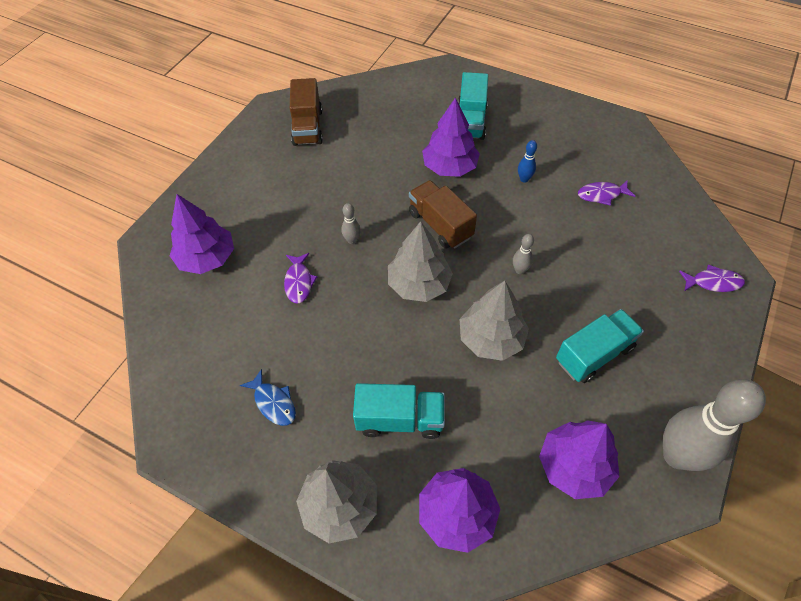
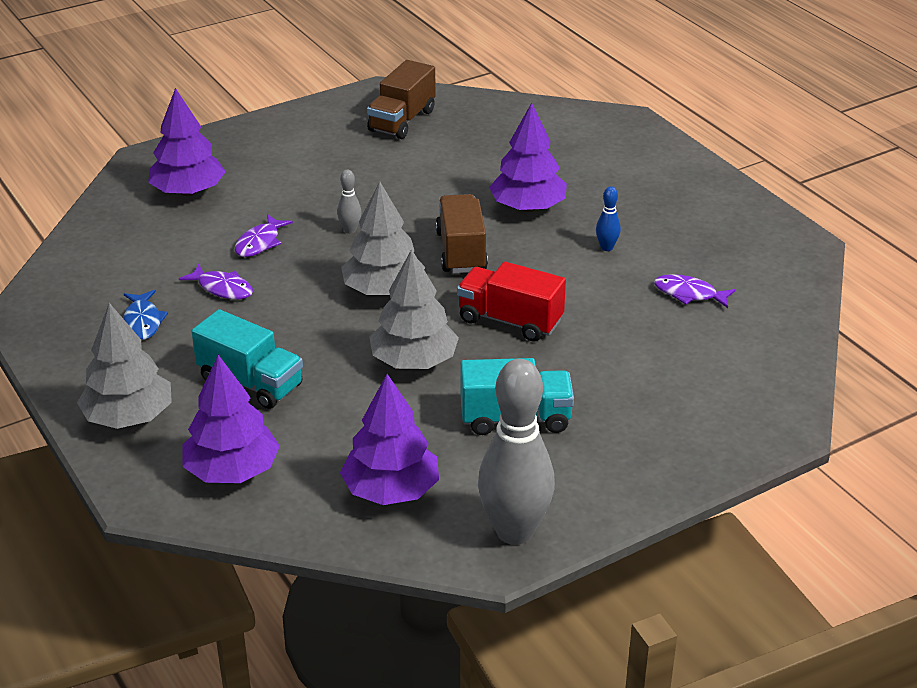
camera: 30 degrees right, 20 degrees down
(470, 121) = (600, 176): turquoise truck -> none
(520, 270) = (510, 321): grey bowling pin -> red truck
(713, 282) = (739, 418): purple fish -> purple fish (222, 288)

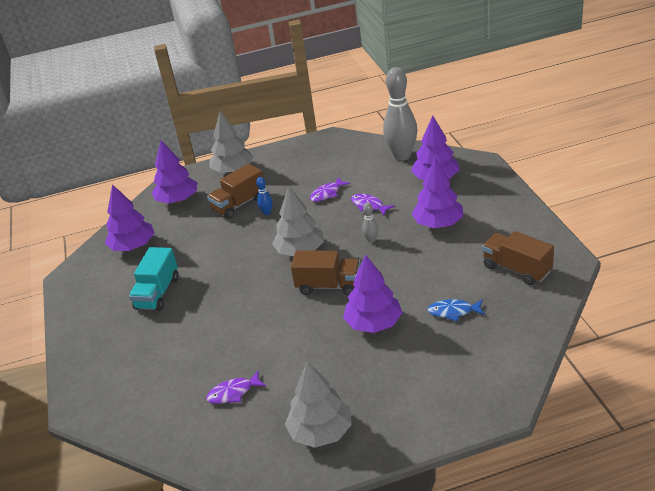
camera: 110 degrees right, 0 degrees up
(143, 321) = (307, 170): blue fish -> blue fish (453, 312)
(250, 383) = (239, 204): turquoise truck -> brown truck
(307, 180) = (438, 223): none -> purple tree
(414, 361) = (227, 259): grey tree -> grey tree (321, 431)
(510, 321) = (245, 300): red truck -> none
(514, 531) = (78, 284): grey bowling pin -> grey bowling pin (402, 156)
(606, 247) = (307, 358): blue bowling pin -> blue bowling pin (267, 212)
(689, 294) = (233, 393): purple fish -> purple fish turned 150 degrees counterclockwise

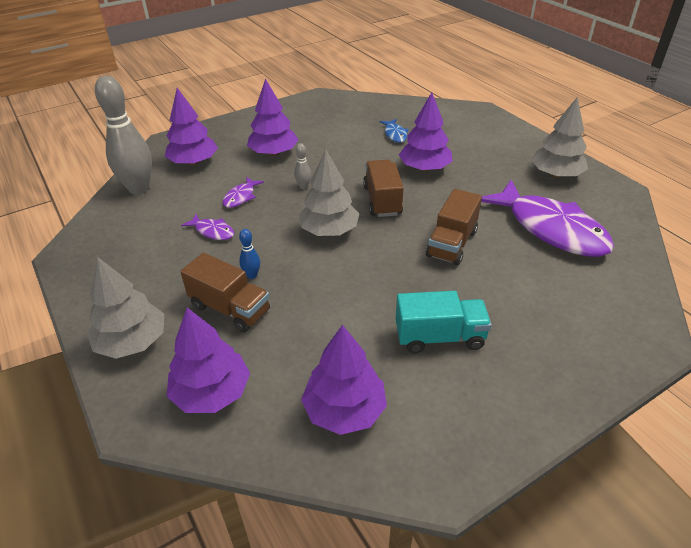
camera: 110 degrees left, 5 degrees up
(233, 393) = (550, 229): purple fish -> purple fish, size x2.38
(516, 269) = (335, 114): brown truck -> brown truck (452, 243)

